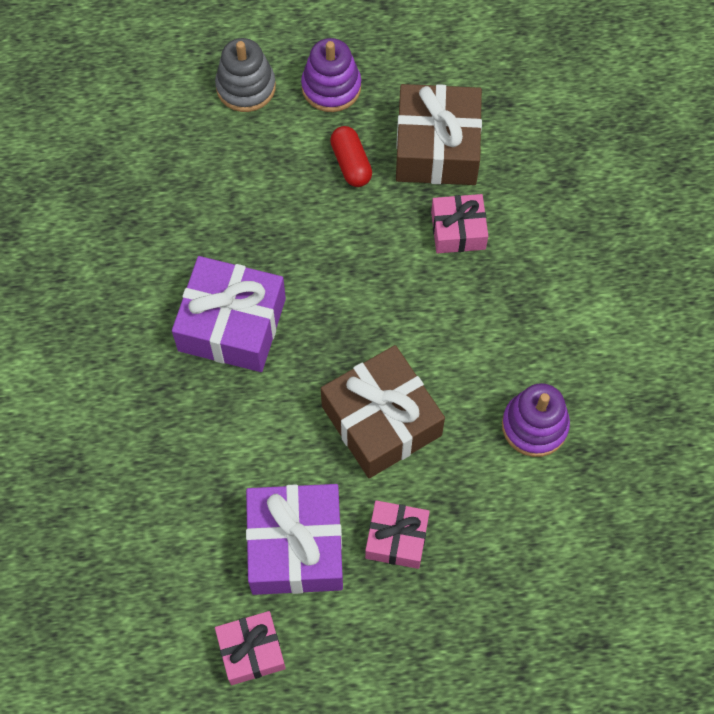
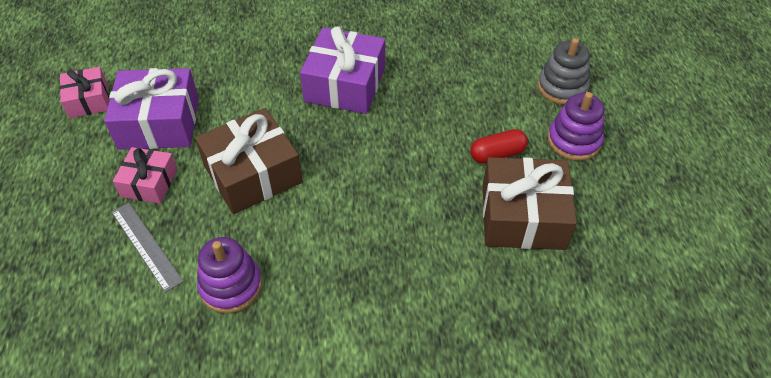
camera: 90 degrees right, 15 degrees down
(458, 230) = (434, 231): pink gift -> none
(487, 524) = (146, 246): none -> grey ruler

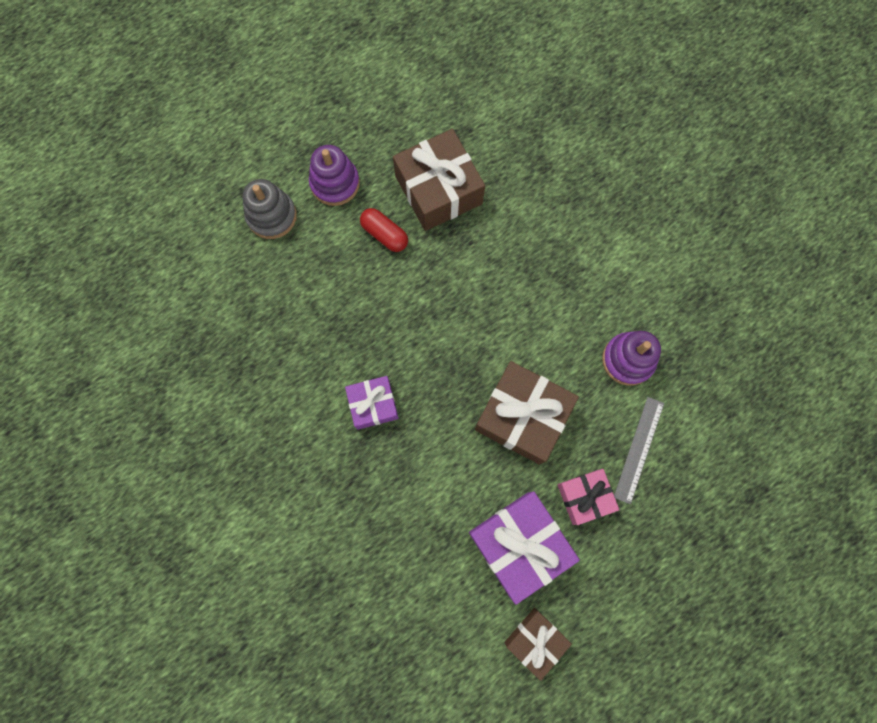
camera: 120 degrees left, 25 degrees up
(88, 100) = (535, 640): pink gift -> brown gift
(345, 84) = (373, 404): purple gift -> purple gift, size x0.58

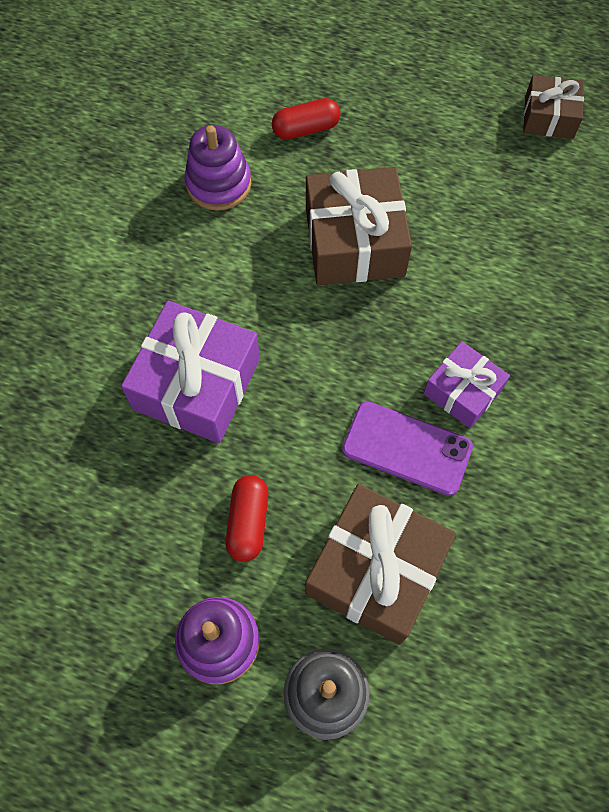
camera: 125 degrees left, 10 degrees down
(363, 346) = (407, 448): none -> purple phone
(438, 190) = (140, 498): brown gift -> brown gift (376, 570)
(519, 544) = (480, 174): purple gift -> purple gift (197, 384)
(585, 497) = (389, 147): pink gift -> none
(639, 449) = (306, 129): grey ruler -> red capsule

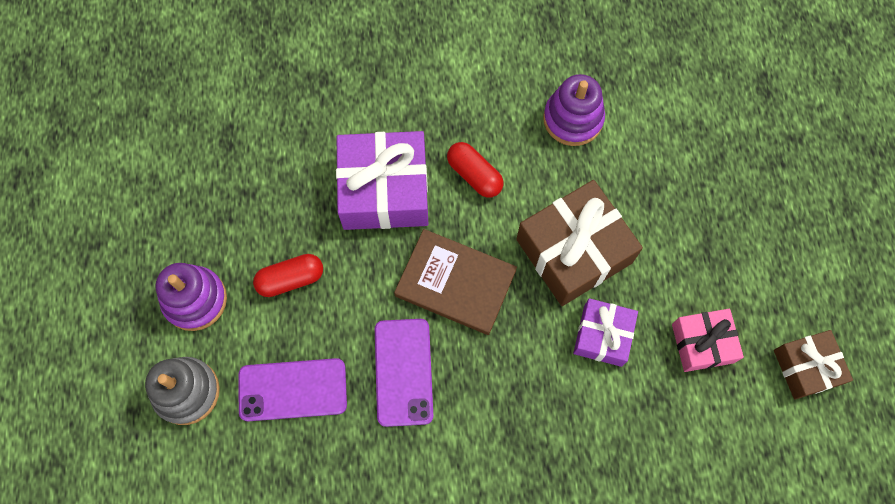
camera: 65 degrees right, 5 degrees up
(306, 129) = (667, 161): red capsule -> red capsule (474, 175)
(335, 359) = (455, 283): none -> brown book
(376, 570) = (292, 389): brown gift -> purple phone
(462, 391) = (475, 397): purple gift -> purple gift (602, 335)
(493, 181) = (702, 343): none -> pink gift

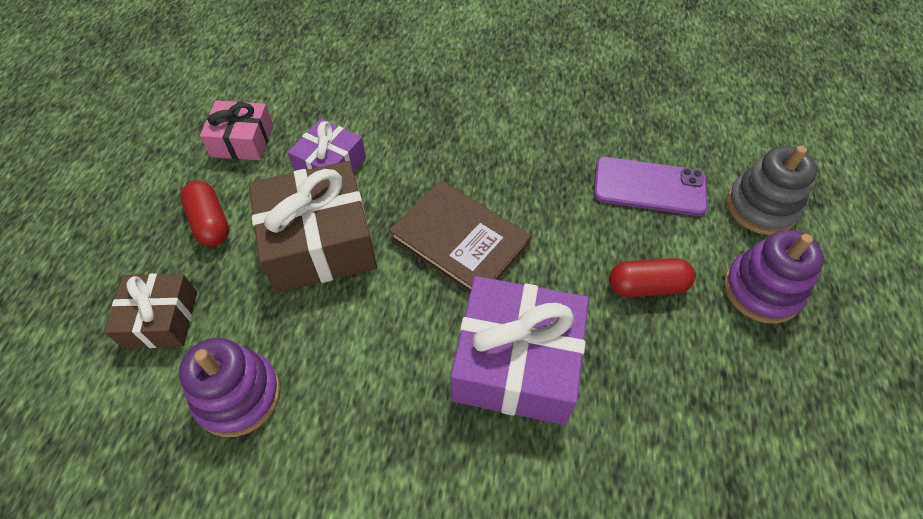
camera: 165 degrees left, 15 degrees down
(403, 372) = (535, 178): purple phone -> none
(474, 175) = (397, 353): red capsule -> red capsule (210, 223)
(806, 367) = (166, 107): brown gift -> brown gift (161, 319)

